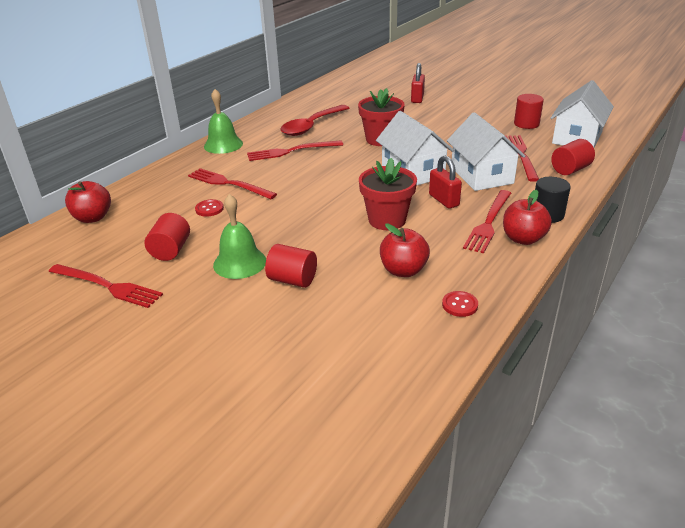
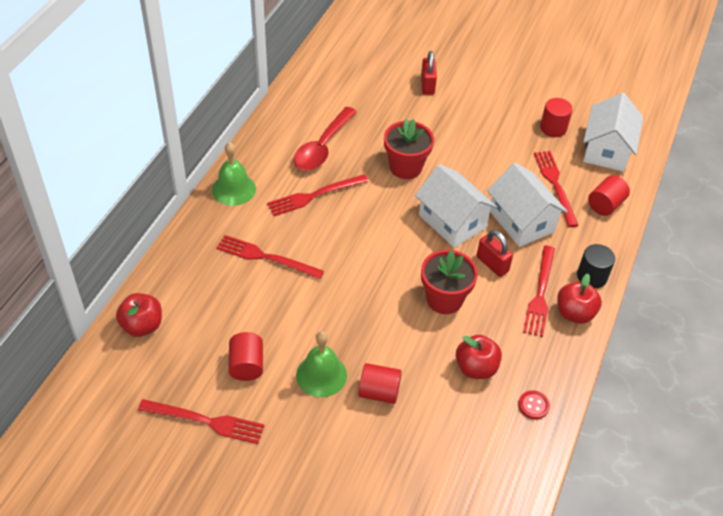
camera: 15 degrees left, 15 degrees up
(209, 209) = (261, 300): red button -> none

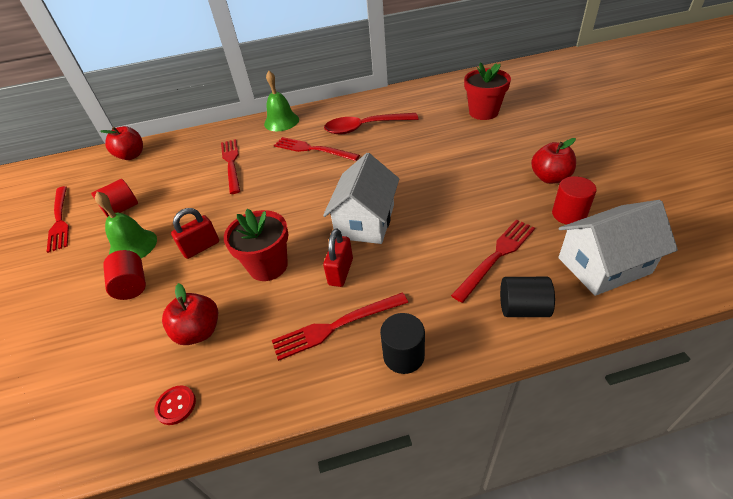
camera: 60 degrees right, 5 degrees down
(406, 167) = (395, 168): red flower pot -> red flower pot (483, 112)
(427, 85) = (499, 130): red padlock -> red padlock (201, 247)
(521, 221) = (418, 261): white house -> none
(574, 313) = (334, 370): red apple -> red apple (550, 178)
(605, 205) = (523, 308): red cylinder -> black cylinder

